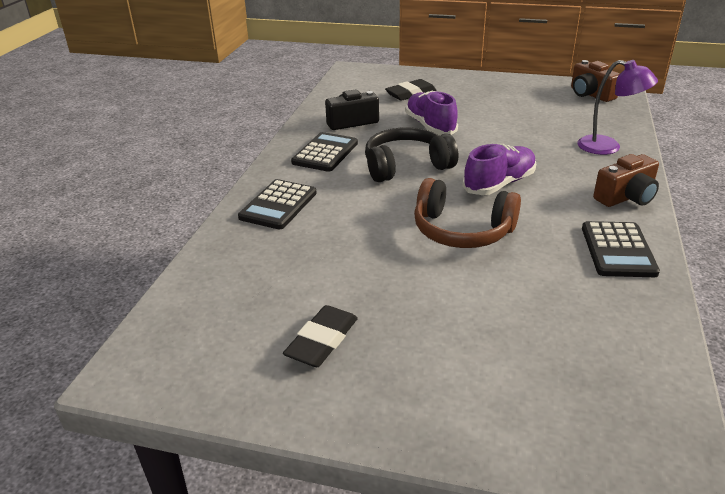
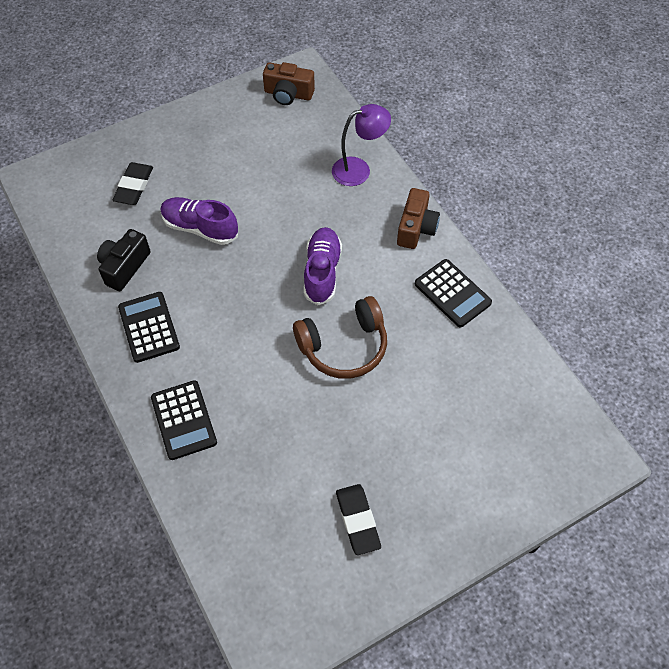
camera: 45 degrees left, 25 degrees up
(406, 166) = (233, 298): black headphones -> none

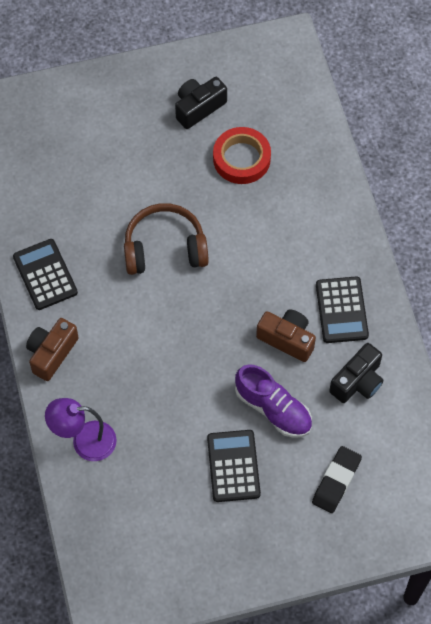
camera: 165 degrees left, 5 degrees up
(184, 420) = (322, 217): black calculator -> black calculator (233, 466)
(288, 94) = (131, 574): brown camera -> brown camera (287, 339)
(289, 466) = (241, 159): none -> red tape
(322, 272) = (162, 327): purple shoe -> none
(357, 520) = (198, 108): black eraser -> black camera

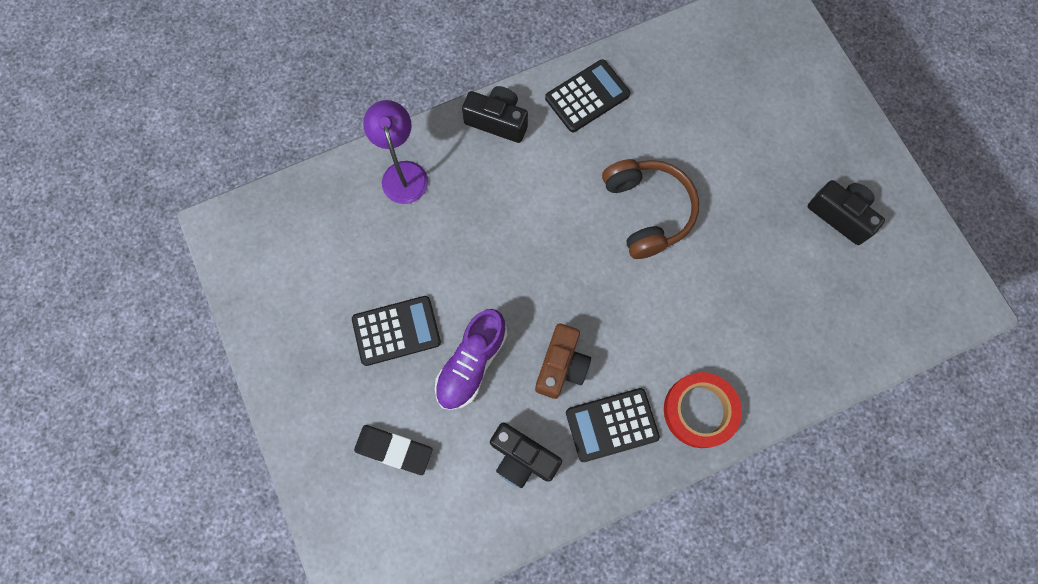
camera: 80 degrees right, 10 degrees up
(51, 353) = (497, 121): brown camera -> black camera
(241, 159) = (785, 275): red tape -> red tape (700, 411)

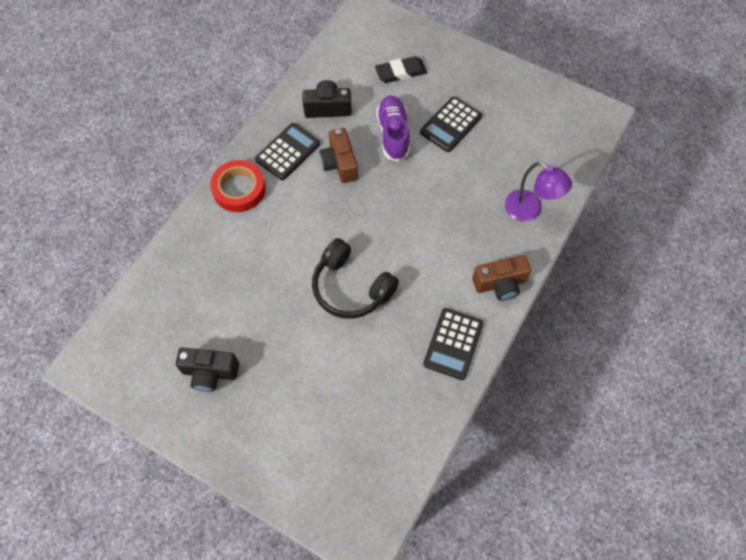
camera: 145 degrees right, 10 degrees down
(497, 121) = (500, 284): black camera -> brown camera
(647, 211) = (351, 288): brown headphones -> black headphones

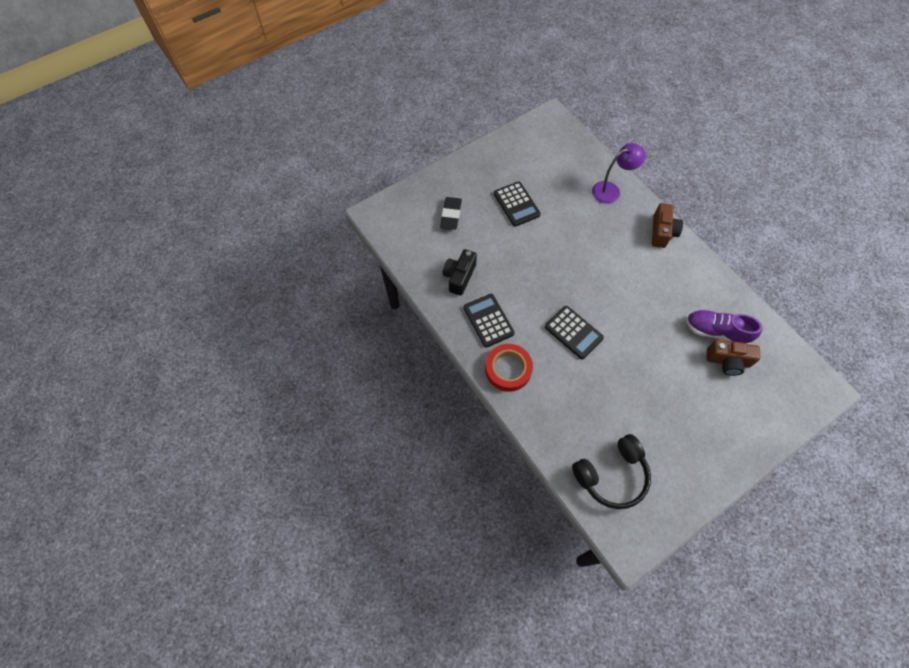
camera: 65 degrees left, 0 degrees up
(210, 372) = (669, 448): black camera -> none
(340, 164) = (517, 289): brown camera -> brown camera (727, 361)
(351, 288) = (631, 324): black headphones -> black headphones (612, 475)
(393, 134) = (507, 243): purple shoe -> purple shoe (716, 331)
(453, 344) = (698, 278): black calculator -> black calculator (573, 332)

